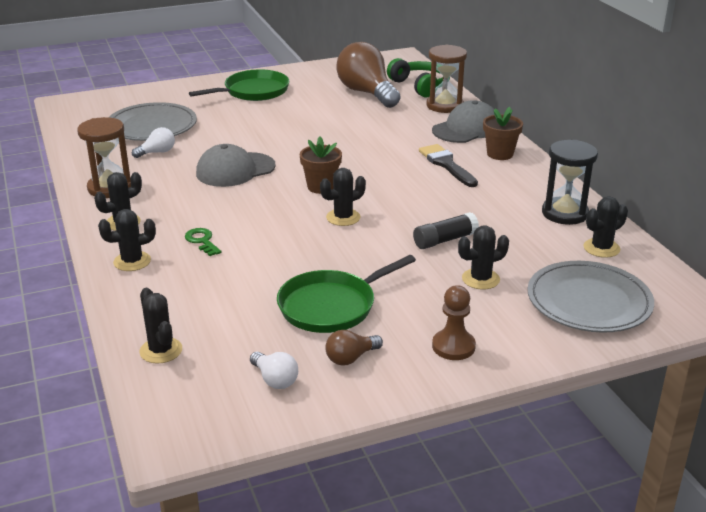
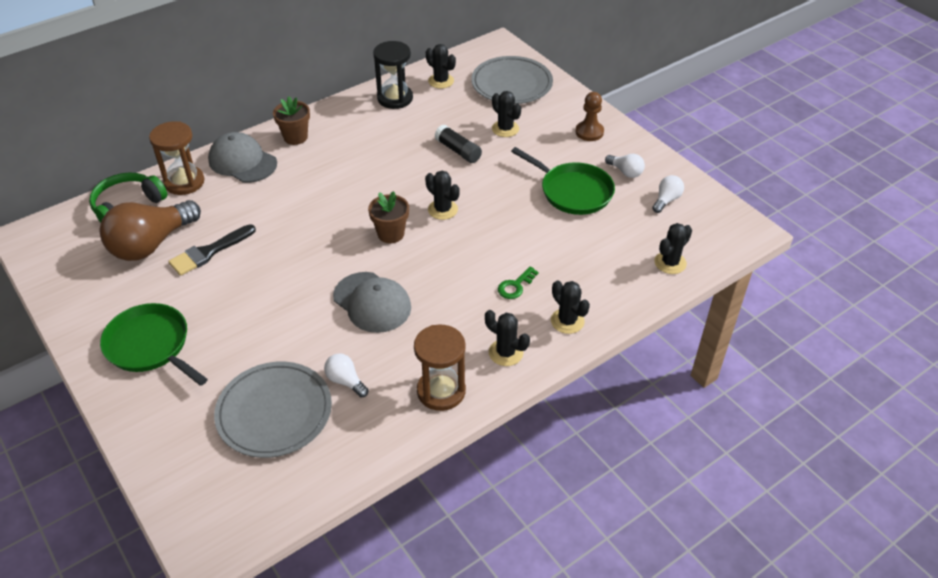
camera: 105 degrees left, 15 degrees up
(351, 358) = (625, 172): brown light bulb -> white light bulb
(446, 164) = (324, 165): black brush -> black brush (209, 252)

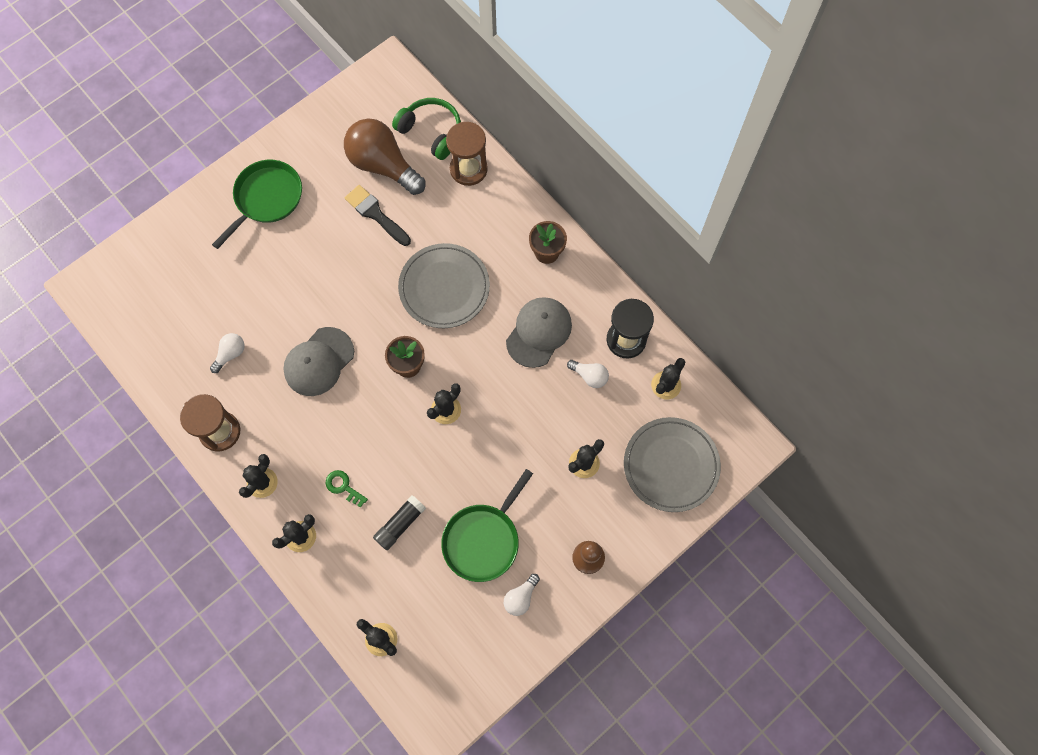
camera: 85 degrees right, 25 degrees up
(242, 161) = (503, 212): grey cap -> grey cap (539, 332)
(274, 412) = (199, 306): grey plate -> grey plate (444, 287)
(458, 151) = (540, 416): black glue stick -> black glue stick (400, 524)
(666, 200) = (477, 641): white light bulb -> white light bulb (589, 376)

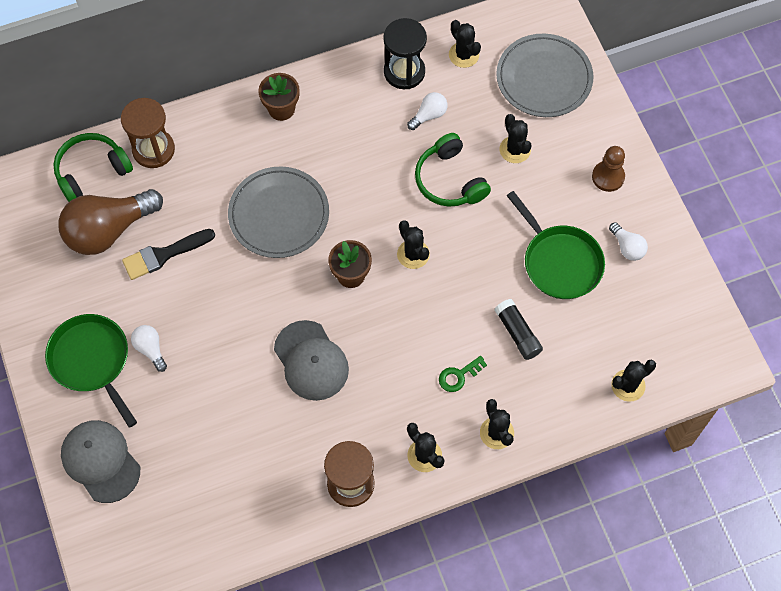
camera: 70 degrees left, 5 degrees down
(230, 354) = (264, 449): white light bulb -> white light bulb (150, 349)
(530, 416) = (449, 180): none -> green headphones
(539, 332) = (365, 144): grey cap -> grey cap (100, 461)

